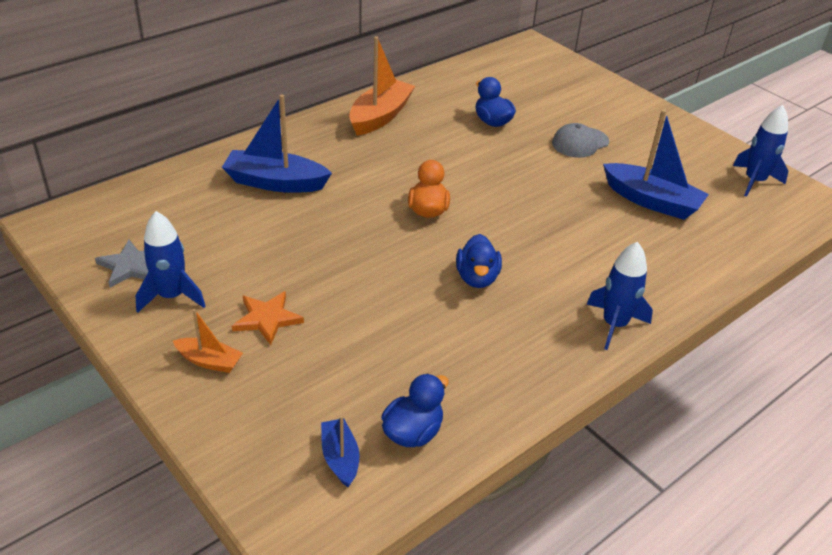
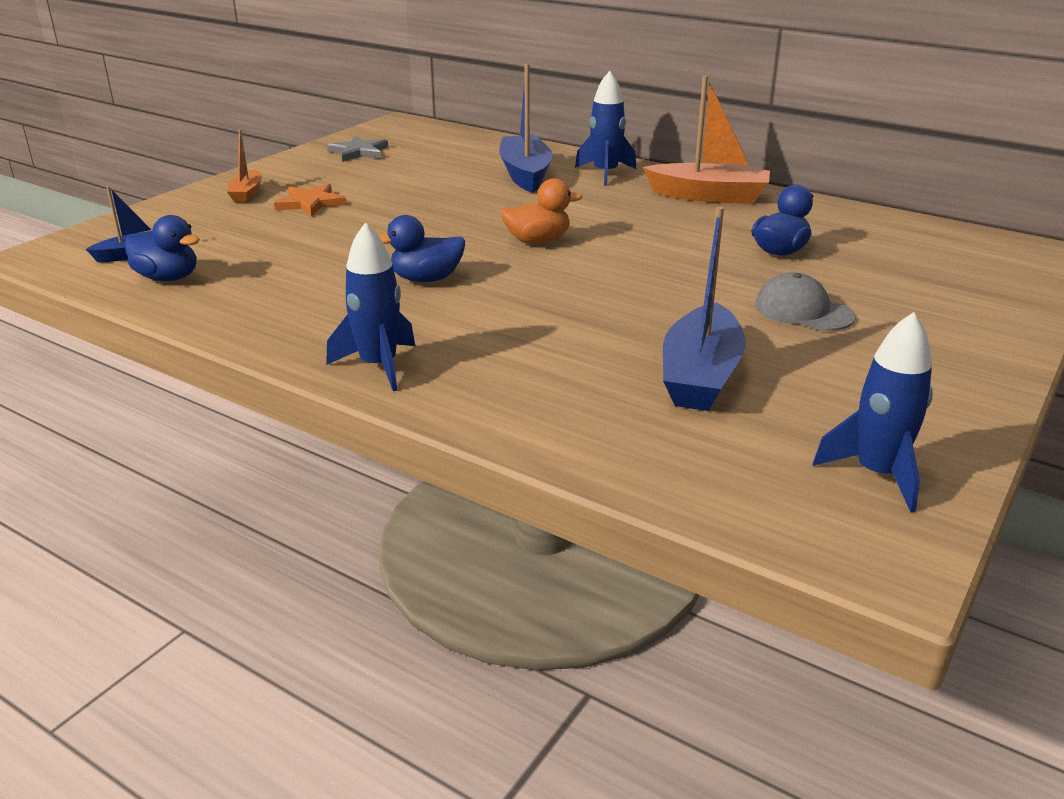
camera: 75 degrees right, 10 degrees down
(172, 296) = (326, 170): blue rocket -> blue rocket (605, 173)

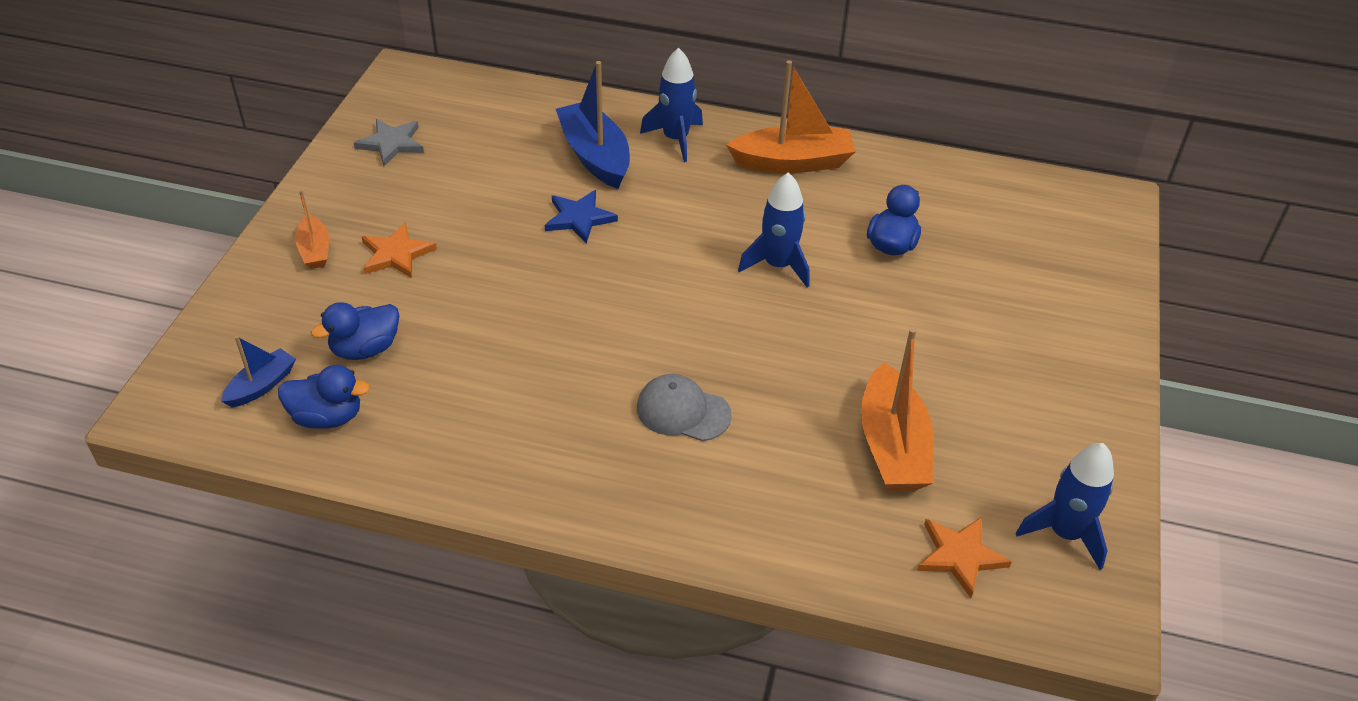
camera: 20 degrees left, 15 degrees up
(378, 366) = (615, 501): blue rocket -> blue rocket (778, 265)
(426, 279) = (589, 360): blue duck -> blue duck (365, 349)
(484, 203) = (579, 218): none -> blue star
(537, 241) = (664, 274): orange duck -> none
(700, 376) = (892, 446): blue boat -> orange boat
(732, 468) = (960, 556): none -> orange star
(803, 311) = (942, 333): grey cap -> grey cap (683, 411)

